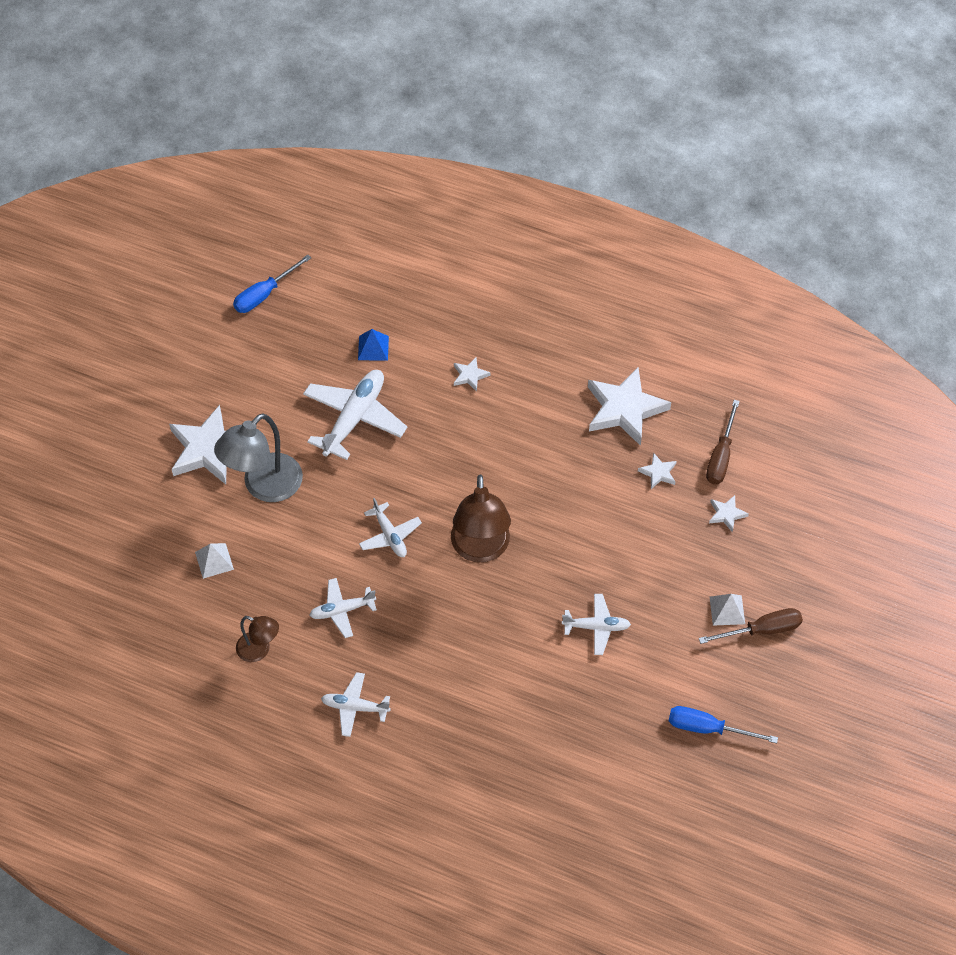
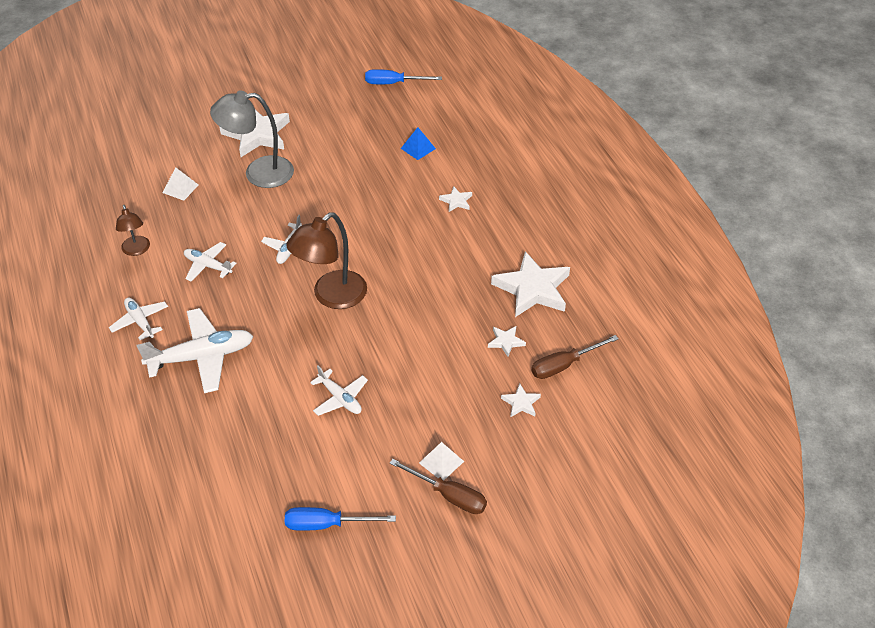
camera: 45 degrees right, 10 degrees down
(354, 418) = (356, 175): white plane -> white plane (201, 357)
(708, 728) = (326, 524): blue screwdriver -> blue screwdriver turned 60 degrees counterclockwise

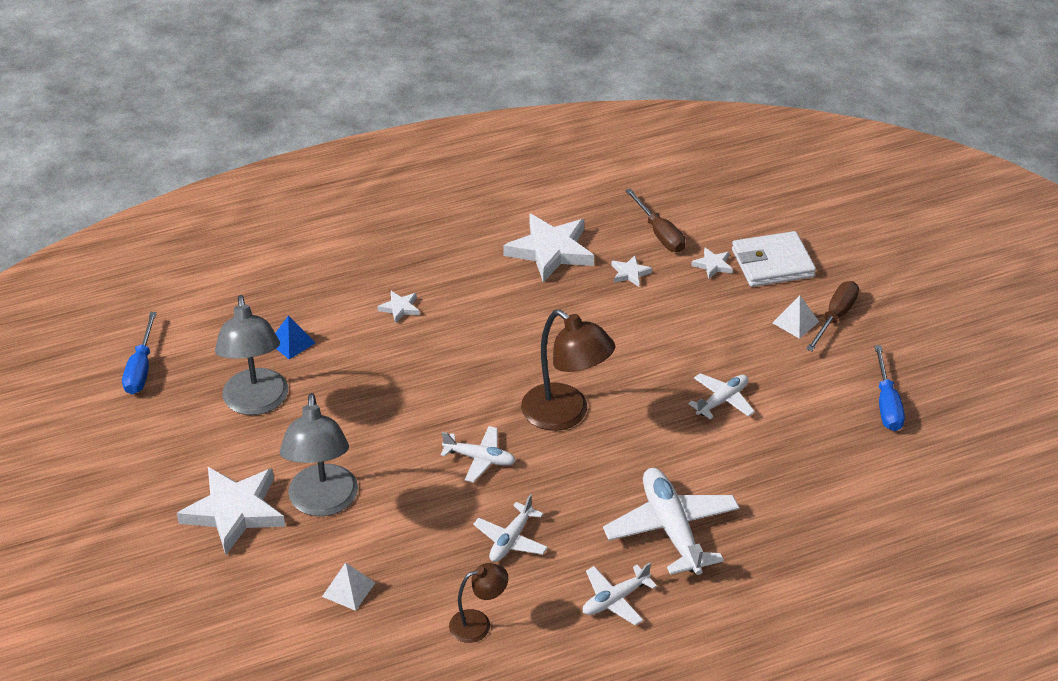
camera: 90 degrees left, 5 degrees down
(357, 136) = (256, 403): none -> grey lamp
(527, 451) = (772, 263): none -> white wallet

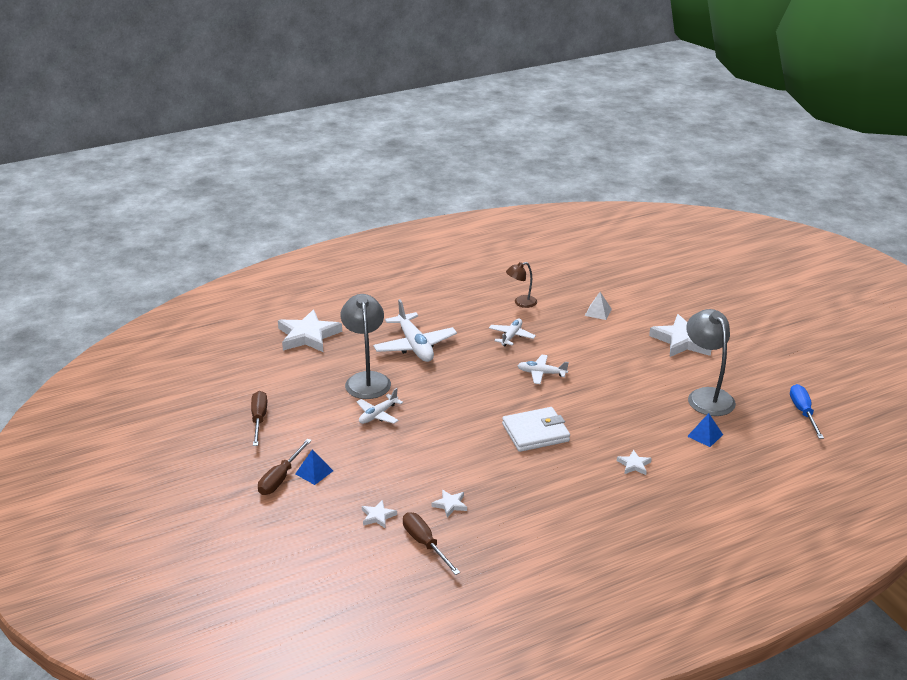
camera: 175 degrees right, 10 degrees down
(323, 503) = (632, 347): grey lamp -> grey lamp (367, 379)
(550, 251) = (522, 521): white star -> white star (308, 335)
(565, 415) = (489, 400): brown lamp -> none
(615, 600) = (447, 315): white plane -> none
(772, 263) = (325, 521): white wallet -> white wallet (535, 432)
(795, 322) = (314, 472): white pyramid -> blue pyramid
(886, 404) = (259, 419): blue screwdriver -> brown screwdriver

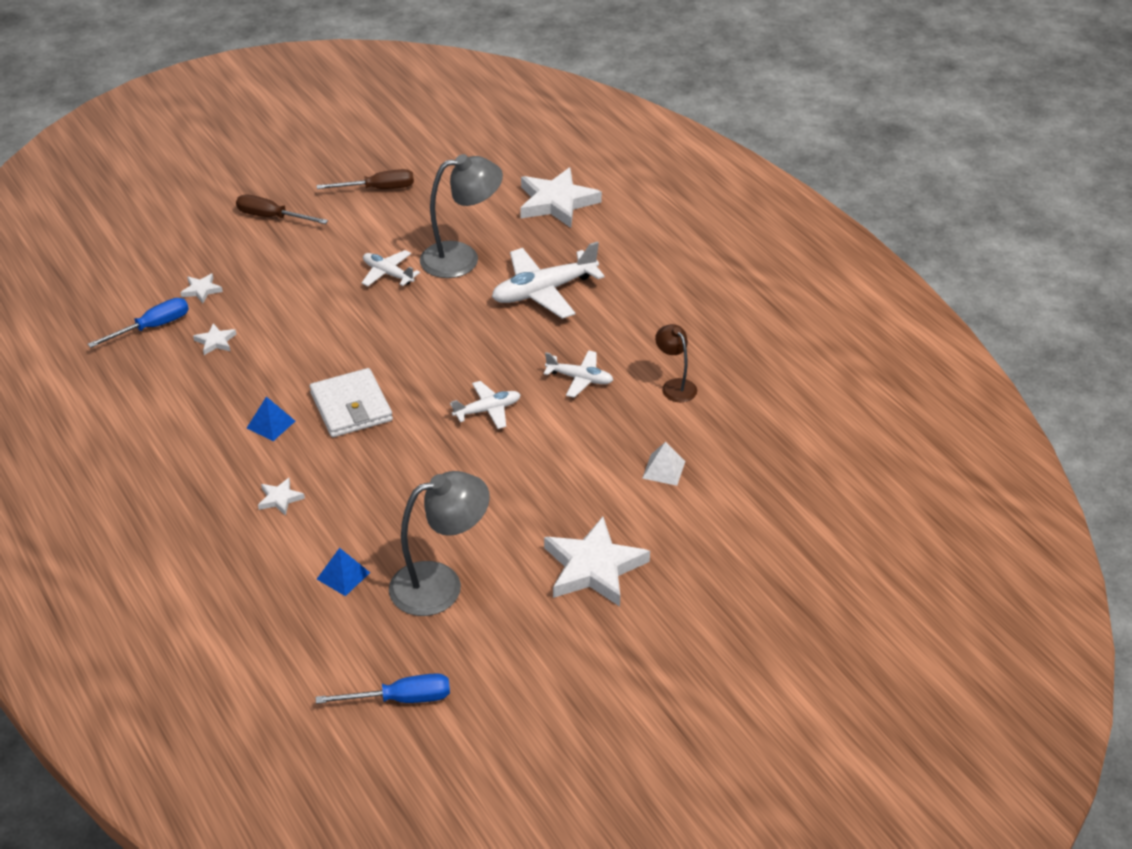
camera: 85 degrees right, 10 degrees up
(314, 472) = (280, 238): blue pyramid -> blue pyramid (271, 424)
(425, 544) = (152, 327): brown screwdriver -> blue screwdriver
(541, 373) = (487, 410): white plane -> white plane turned 60 degrees clockwise

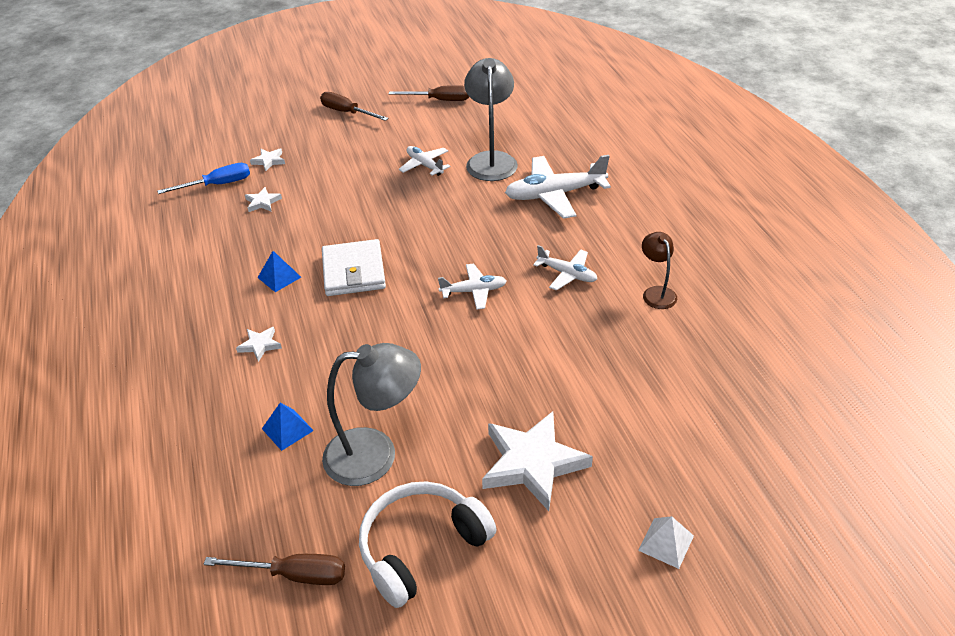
camera: 15 degrees right, 0 degrees up
(401, 699) = (294, 575): blue screwdriver -> brown screwdriver
(462, 258) = (491, 160): grey lamp -> grey lamp turned 90 degrees counterclockwise
(511, 656) = (421, 547): none -> white headphones
(557, 202) = (585, 125): white star -> none
(664, 469) = (628, 372): white pyramid -> white pyramid (666, 543)

